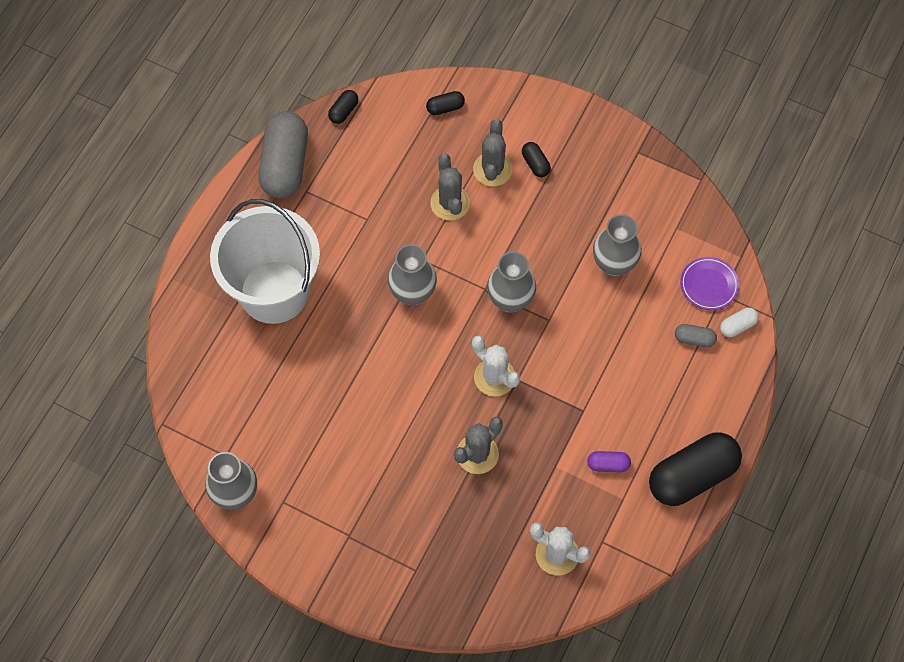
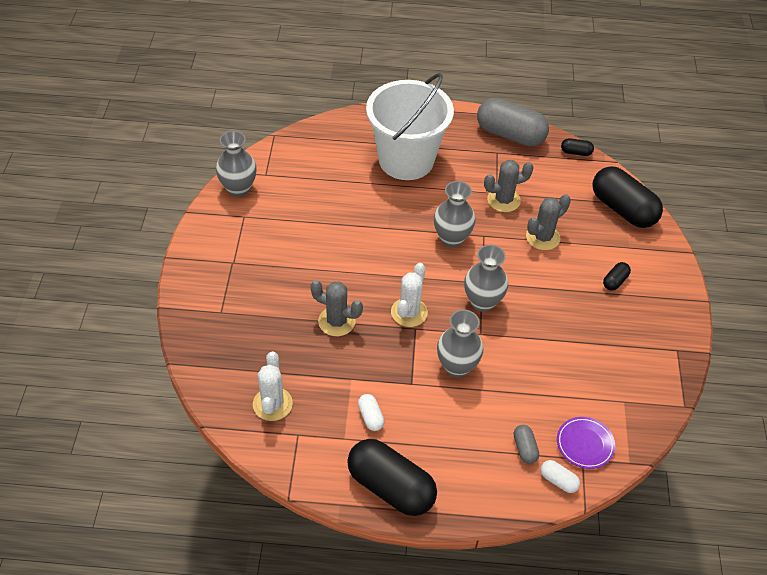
camera: 65 degrees right, 15 degrees down
(285, 165) = (510, 135): grey capsule -> grey capsule turned 45 degrees clockwise
(445, 108) = (622, 209): black capsule -> black capsule, size x2.30
(492, 169) = (590, 255): grey cactus -> grey cactus (503, 200)
(608, 465) = (370, 417): purple capsule -> white capsule
(613, 264) = (559, 364): grey vase -> grey vase (457, 366)

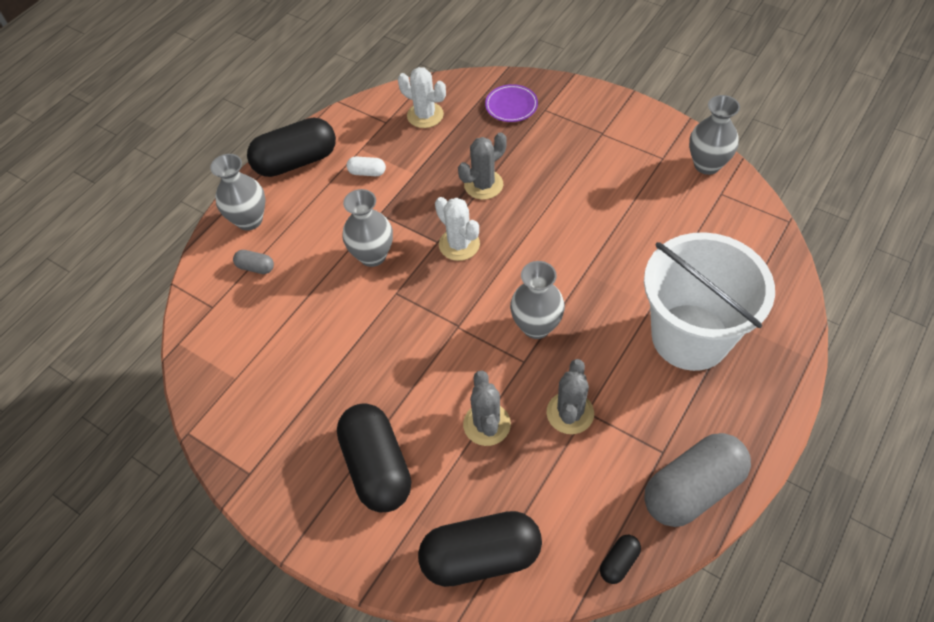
camera: 125 degrees right, 5 degrees up
(482, 302) = (432, 313): grey vase -> grey vase (249, 220)
(558, 480) = (209, 277): white capsule -> none
(585, 444) = (222, 317): purple plate -> purple plate (511, 106)
(615, 281) = (377, 467): black capsule -> black capsule, size x2.30

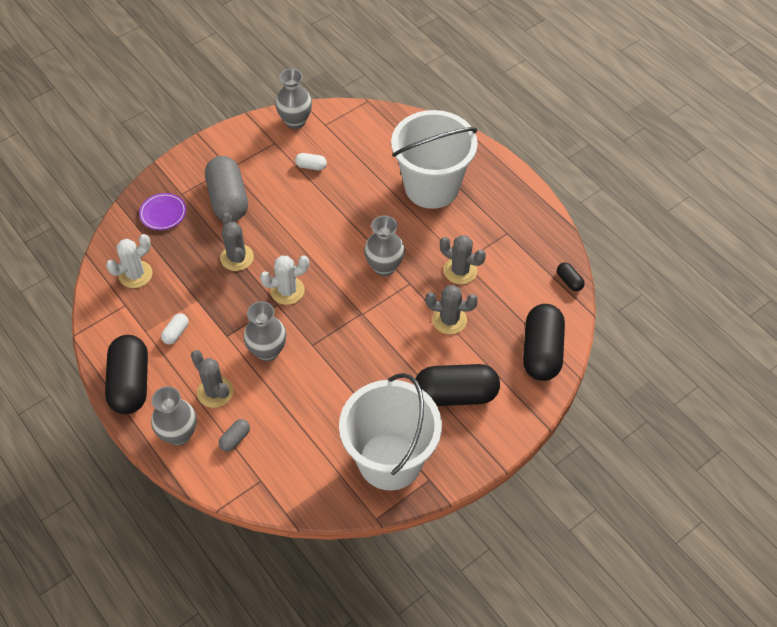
camera: 75 degrees left, 0 degrees up
(265, 423) = (390, 460): none -> white bucket
(307, 230) = (215, 392): none -> grey cactus
(648, 203) = (311, 166): none -> white capsule
(692, 489) = (536, 228): grey capsule -> grey capsule (228, 200)

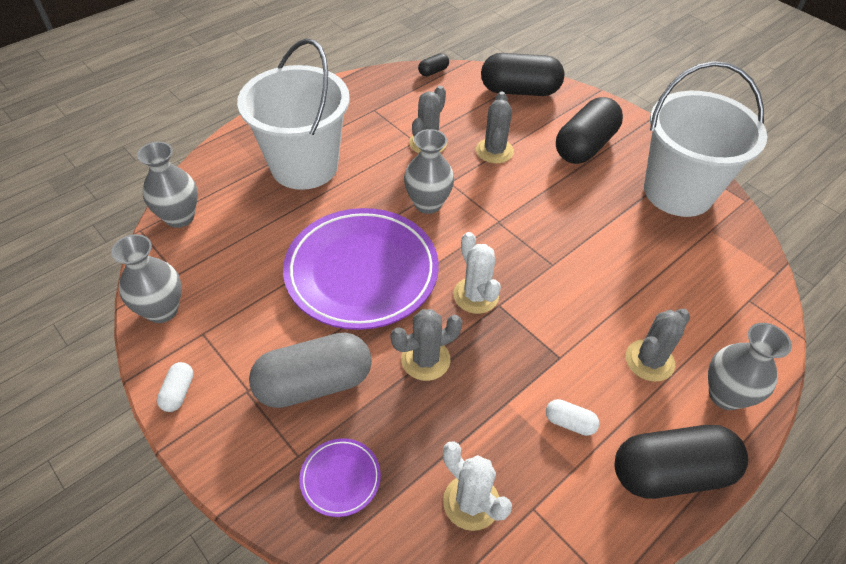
camera: 95 degrees left, 5 degrees down
(235, 439) = (707, 330): grey capsule -> none
(267, 351) = (573, 309): grey vase -> grey vase (180, 217)
(311, 166) = (257, 285): white capsule -> white capsule (178, 392)
(316, 224) = (362, 272): none -> purple plate
(456, 395) = (585, 146): black capsule -> black capsule turned 45 degrees clockwise

